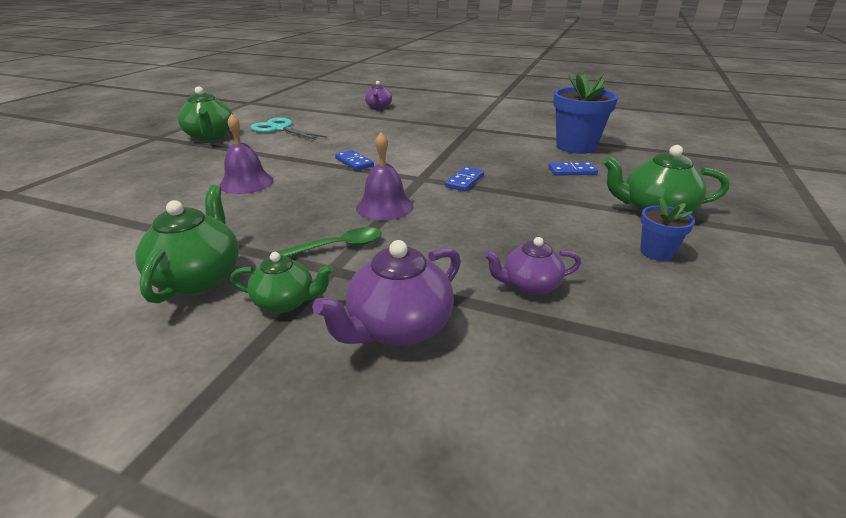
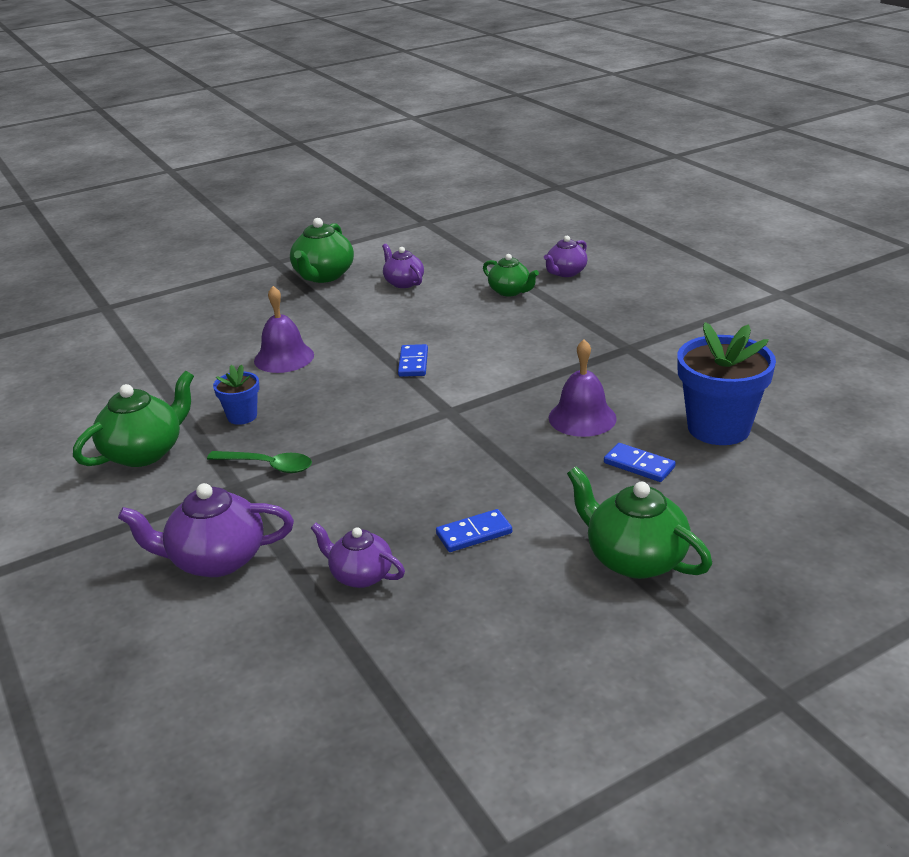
camera: 40 degrees right, 0 degrees up
(280, 129) = (403, 283): turquoise scissors -> purple teapot
(286, 302) = (173, 501): green teapot -> green teapot (510, 291)
(384, 207) = (363, 436): purple bell -> purple bell (582, 418)
(464, 181) = (488, 432): blue domino -> blue domino (474, 533)
(656, 252) = (536, 602): blue flower pot -> blue flower pot (242, 416)

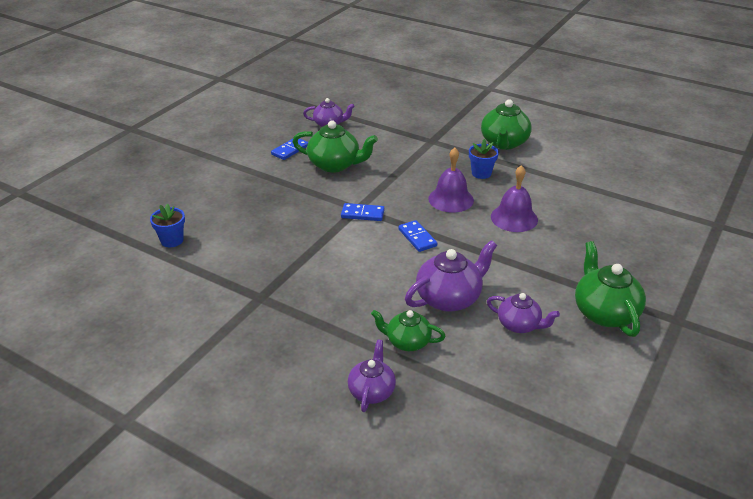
camera: 150 degrees right, 5 degrees up
(216, 560) = (399, 114): purple teapot -> purple teapot (449, 298)
(268, 466) = (428, 153): green spoon -> none
(582, 418) = (267, 225): purple bell -> purple bell (451, 199)
(634, 559) = (204, 158): green teapot -> green teapot (335, 165)
(639, 465) = (218, 203): blue domino -> blue domino (362, 214)
(718, 428) = (172, 240): blue flower pot -> blue flower pot, size x0.51

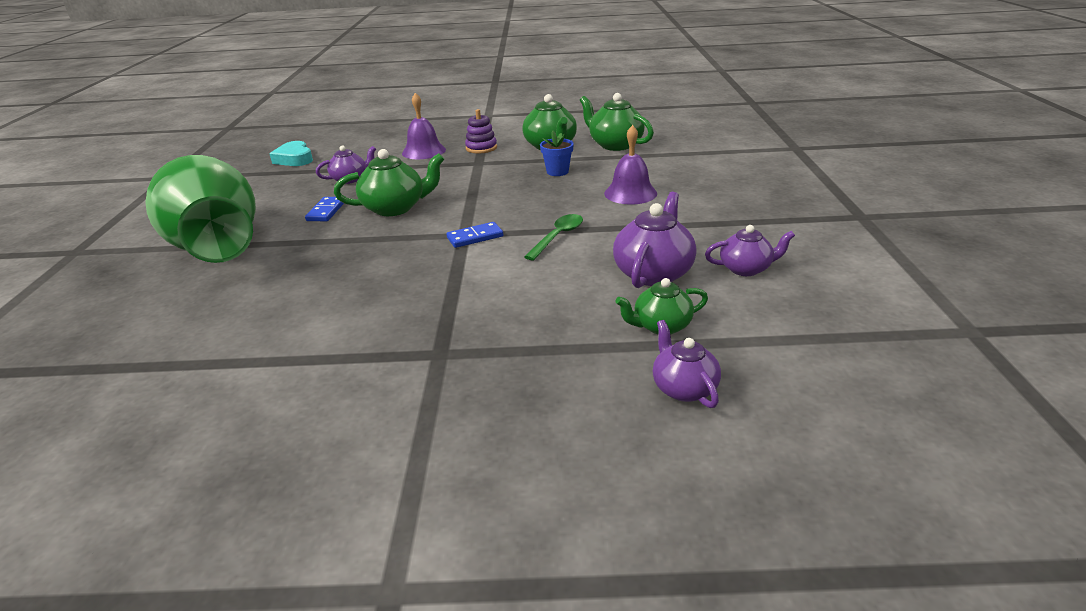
camera: 30 degrees left, 5 degrees down
(172, 240) = (250, 341): blue flower pot -> none
(205, 157) = (217, 247): none -> green vase
(309, 89) = (294, 159): none -> turquoise heart
(417, 237) = (558, 237): blue domino -> green spoon
(448, 125) = (481, 148): none -> purple stacking toy
(451, 199) = (553, 198): purple bell -> purple bell (424, 151)
(604, 313) = (801, 232): green teapot -> green teapot (615, 145)

